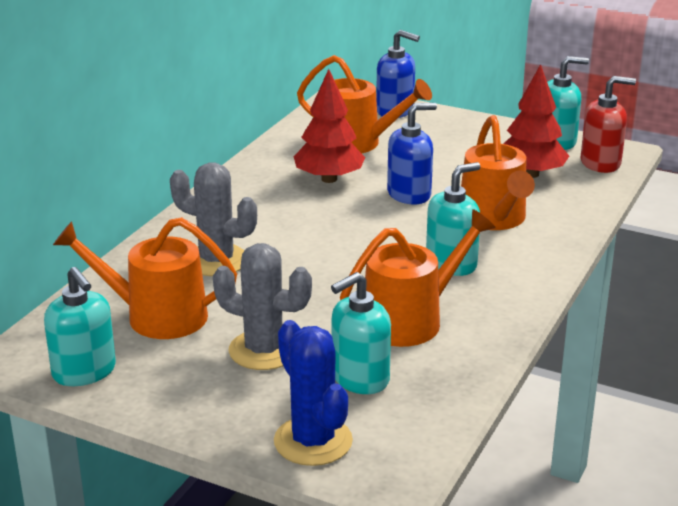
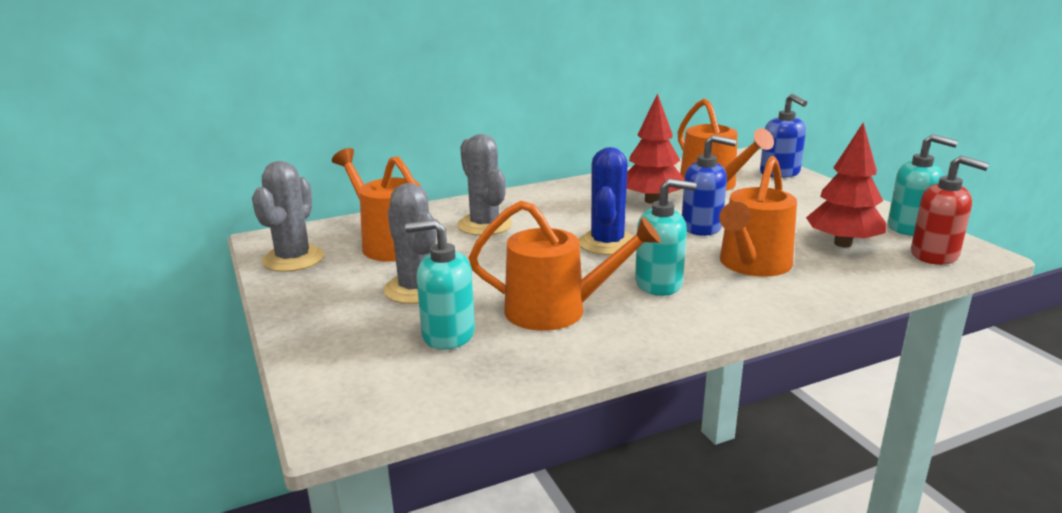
camera: 40 degrees right, 5 degrees down
(84, 372) = (293, 259): turquoise soap dispenser -> grey cactus
(313, 441) = (339, 362): blue cactus -> blue cactus (607, 243)

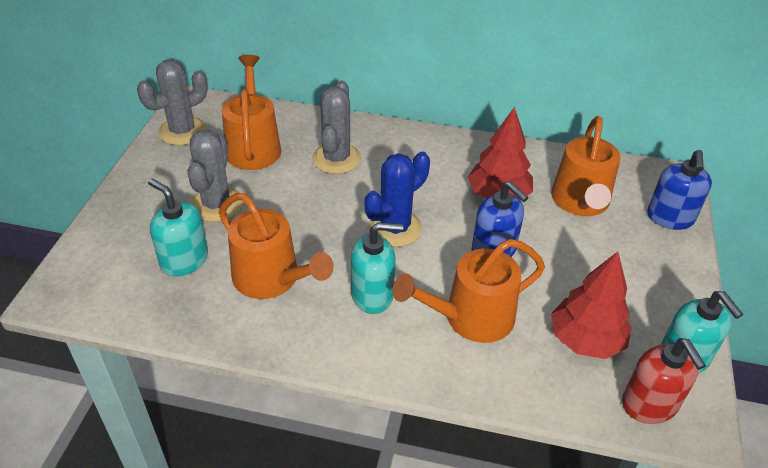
camera: 35 degrees right, 20 degrees up
(659, 284) = (372, 295): turquoise soap dispenser -> turquoise soap dispenser turned 45 degrees counterclockwise

